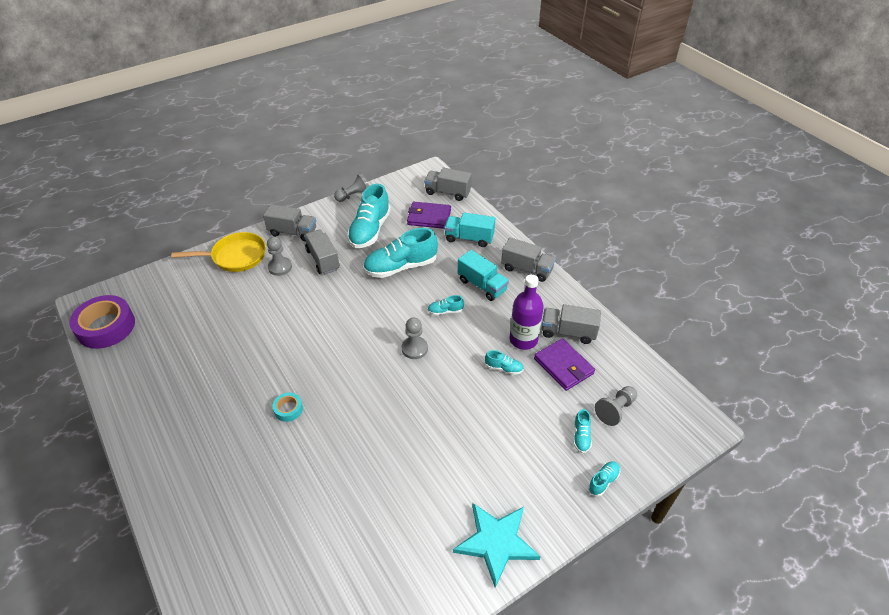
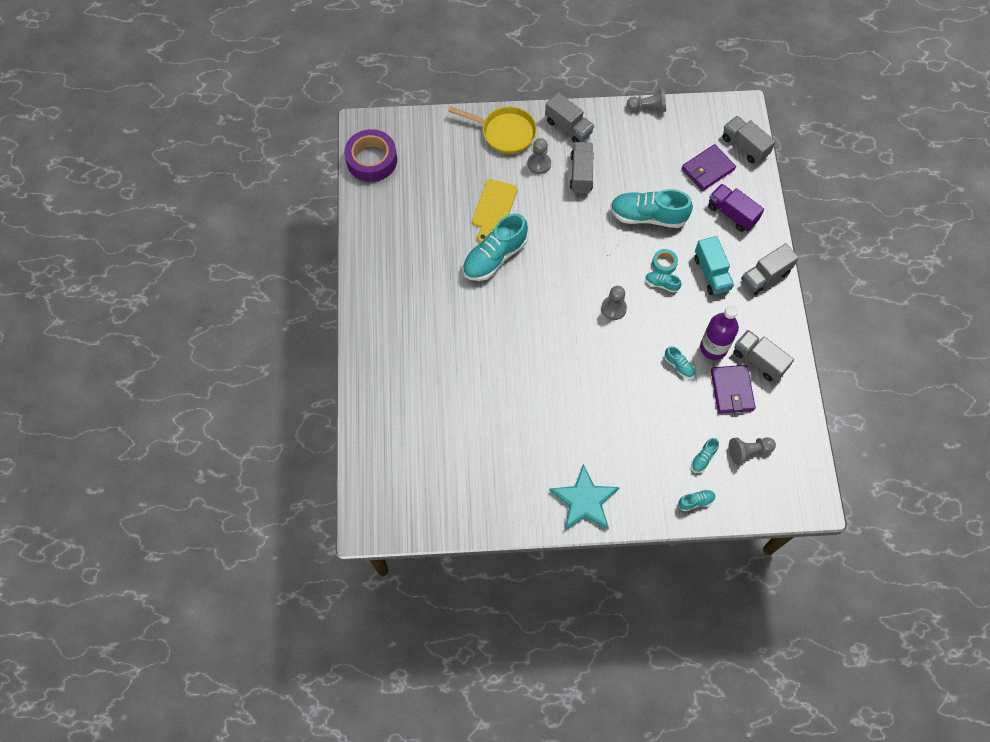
camera: 30 degrees right, 20 degrees up
(253, 317) = (493, 208): none -> yellow cutting board
(288, 409) = (484, 313): turquoise tape -> turquoise tape (664, 263)
(370, 230) = (641, 159): turquoise shoe -> turquoise shoe (494, 257)
(429, 217) = (707, 169): purple wallet -> purple wallet turned 75 degrees counterclockwise
(469, 238) = (732, 214): turquoise truck -> purple truck
(526, 269) = (765, 276): grey truck -> grey truck turned 90 degrees clockwise

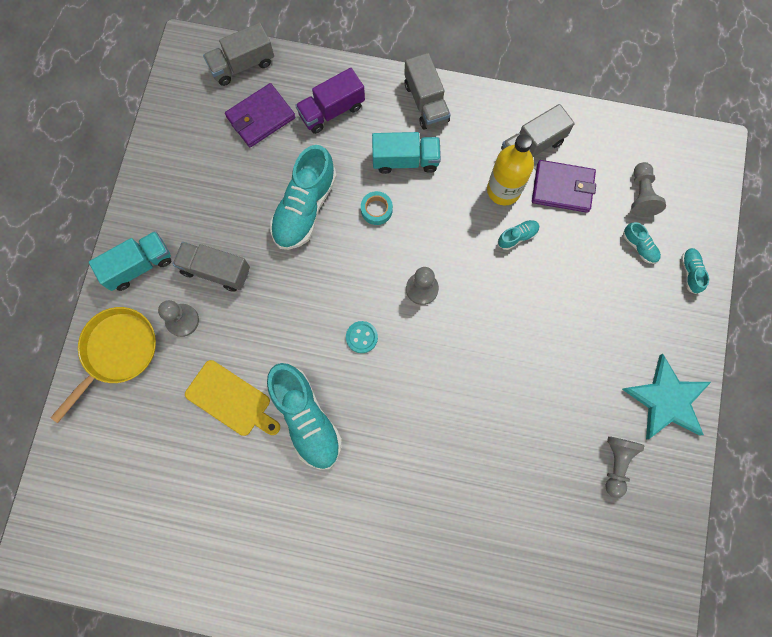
camera: 75 degrees left, 10 degrees up
(371, 160) = (95, 555): purple tape -> none
(564, 277) = (361, 337): none -> turquoise button
(568, 127) = (139, 266): grey truck -> turquoise truck
(648, 107) = (144, 158): grey pawn -> grey pawn (616, 463)
(661, 284) = (404, 222): turquoise shoe -> none
(707, 169) = (260, 117): purple wallet -> purple wallet turned 75 degrees clockwise
(713, 347) = (503, 190): purple bottle -> yellow bottle

